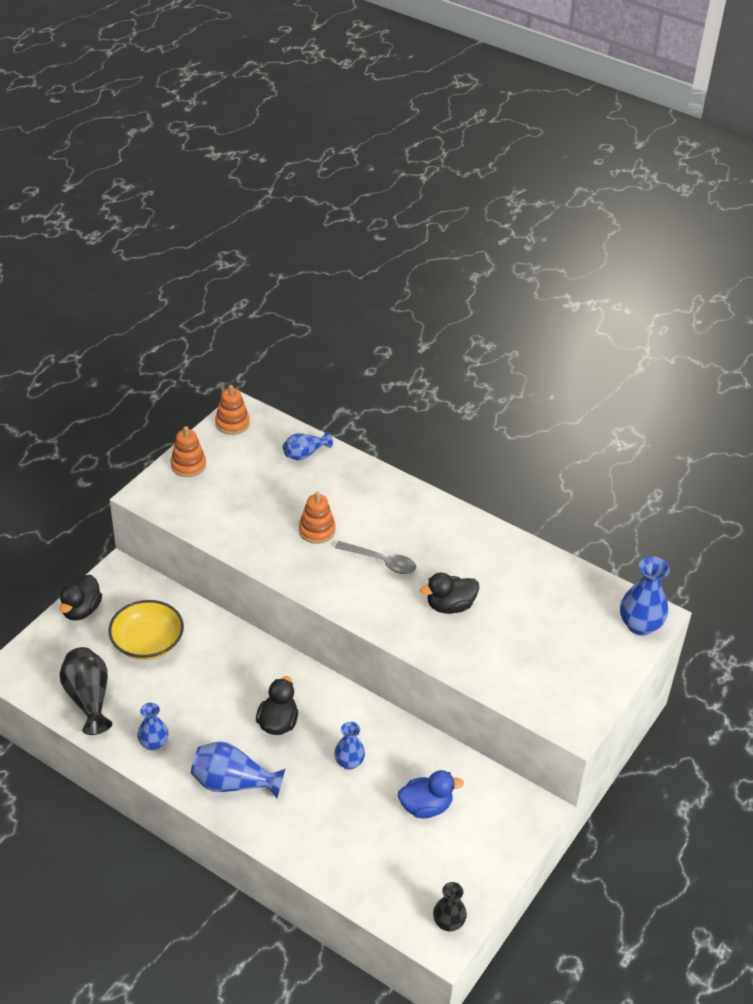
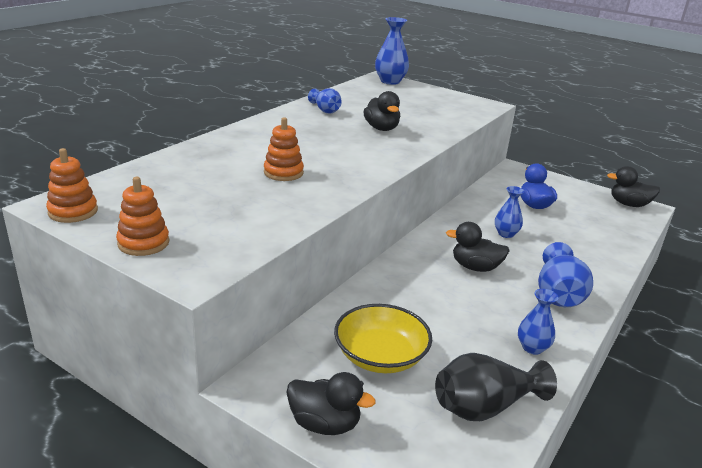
camera: 90 degrees left, 15 degrees down
(305, 454) = (157, 173): blue vase -> blue vase (325, 110)
(381, 562) = (329, 148): grey spoon -> none
(448, 922) = (629, 204): black vase -> black duck

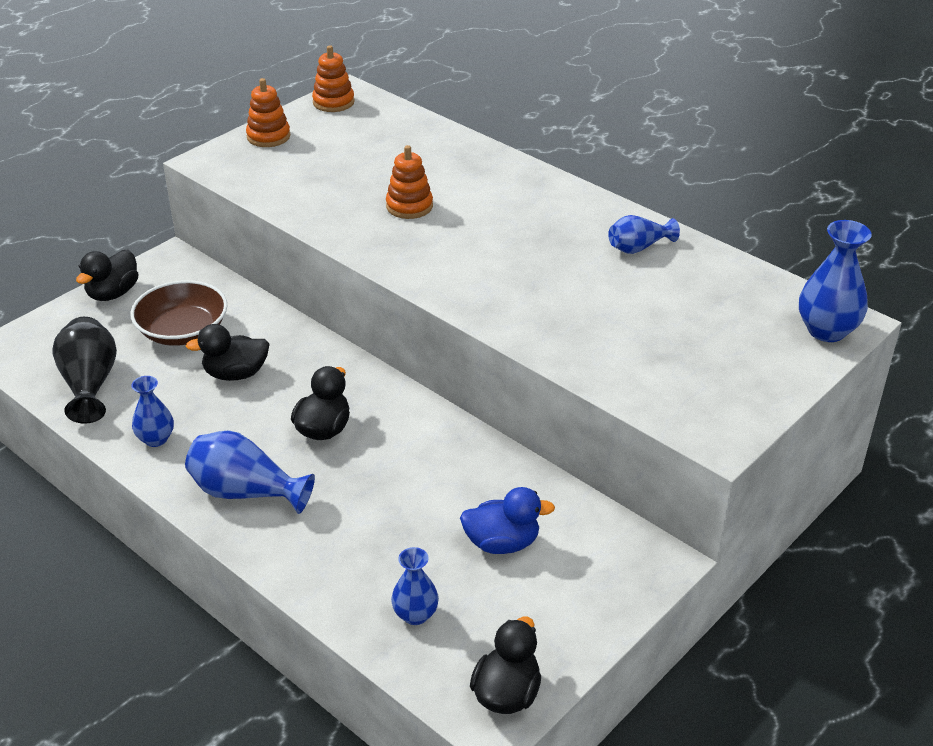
camera: 100 degrees right, 10 degrees up
(380, 356) = (183, 331): yellow bowl -> brown bowl
(381, 128) = (566, 292): black duck -> black duck (235, 374)
(506, 234) = (407, 481): blue vase -> blue vase (415, 615)

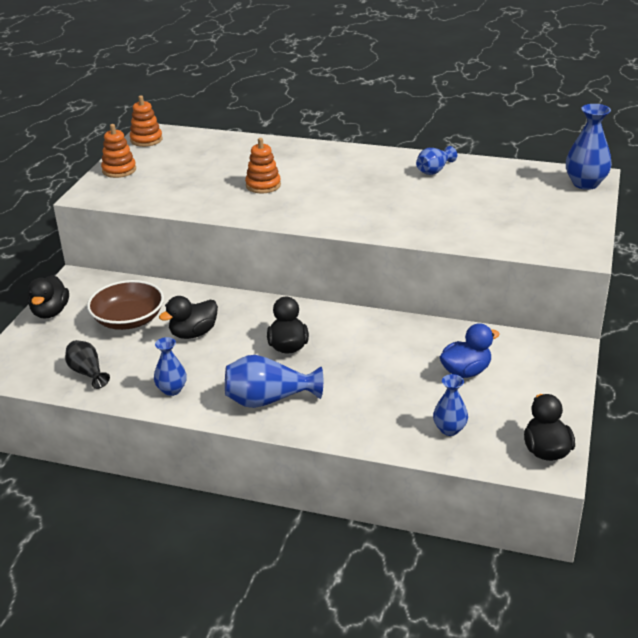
camera: 25 degrees left, 5 degrees down
(90, 384) = (87, 373): black vase -> black vase, size x0.63

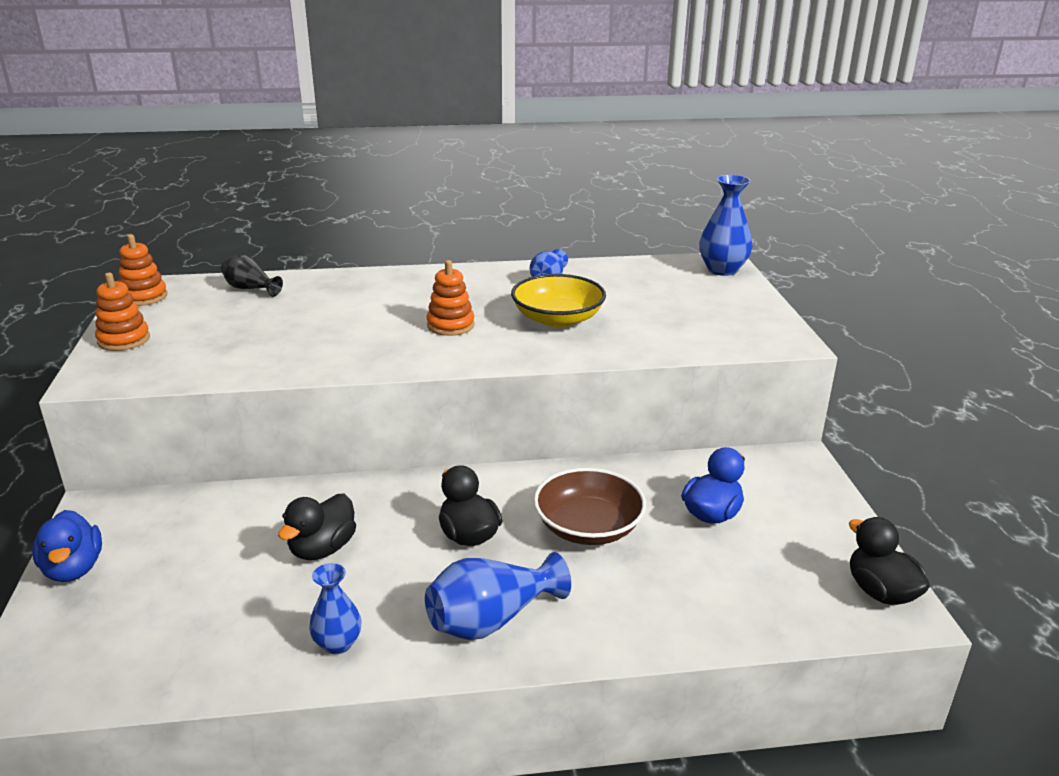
camera: 25 degrees left, 5 degrees down
(50, 312) = (73, 569): black duck -> blue duck
(87, 373) = (184, 652): black vase -> black vase (250, 289)
(128, 320) = (210, 551): brown bowl -> brown bowl (588, 527)
(263, 185) = (348, 328): orange stacking toy -> orange stacking toy (450, 325)
(415, 204) = (557, 319): none -> yellow bowl
(449, 429) = (751, 595): blue vase -> none

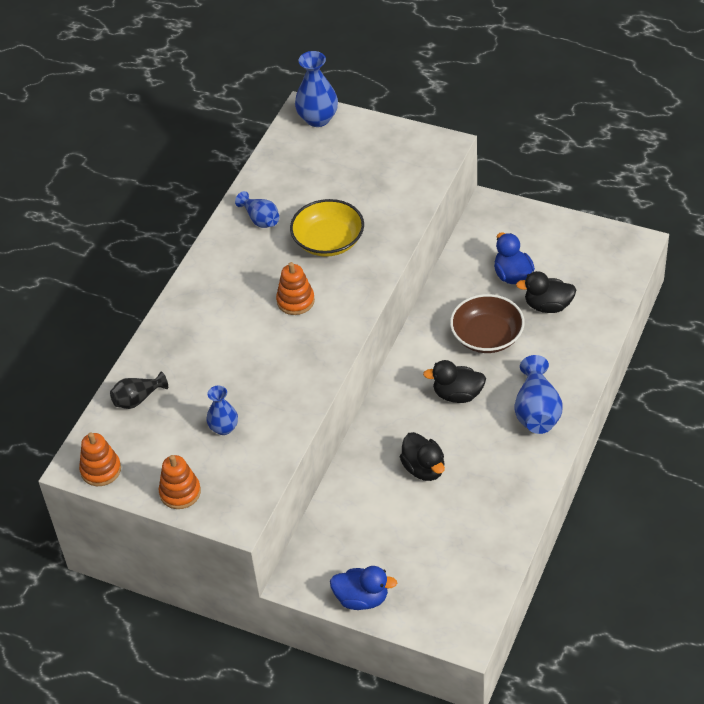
camera: 55 degrees left, 20 degrees up
(338, 643) = (514, 483): blue vase -> blue vase (224, 428)
(880, 592) = (617, 243): black duck -> black duck (548, 306)

